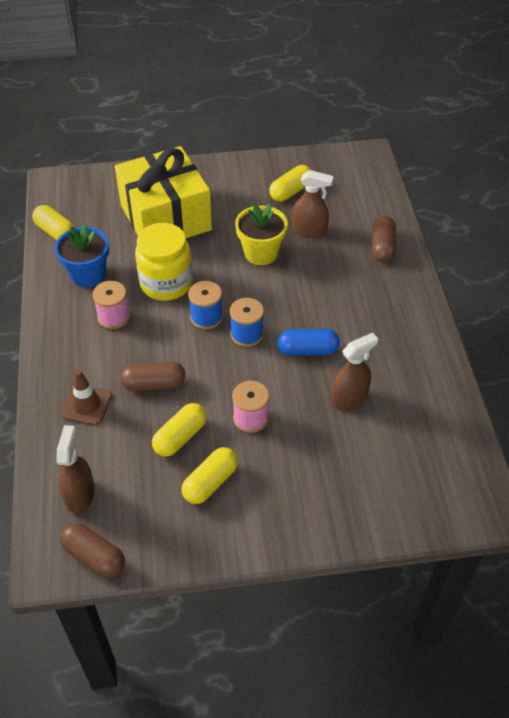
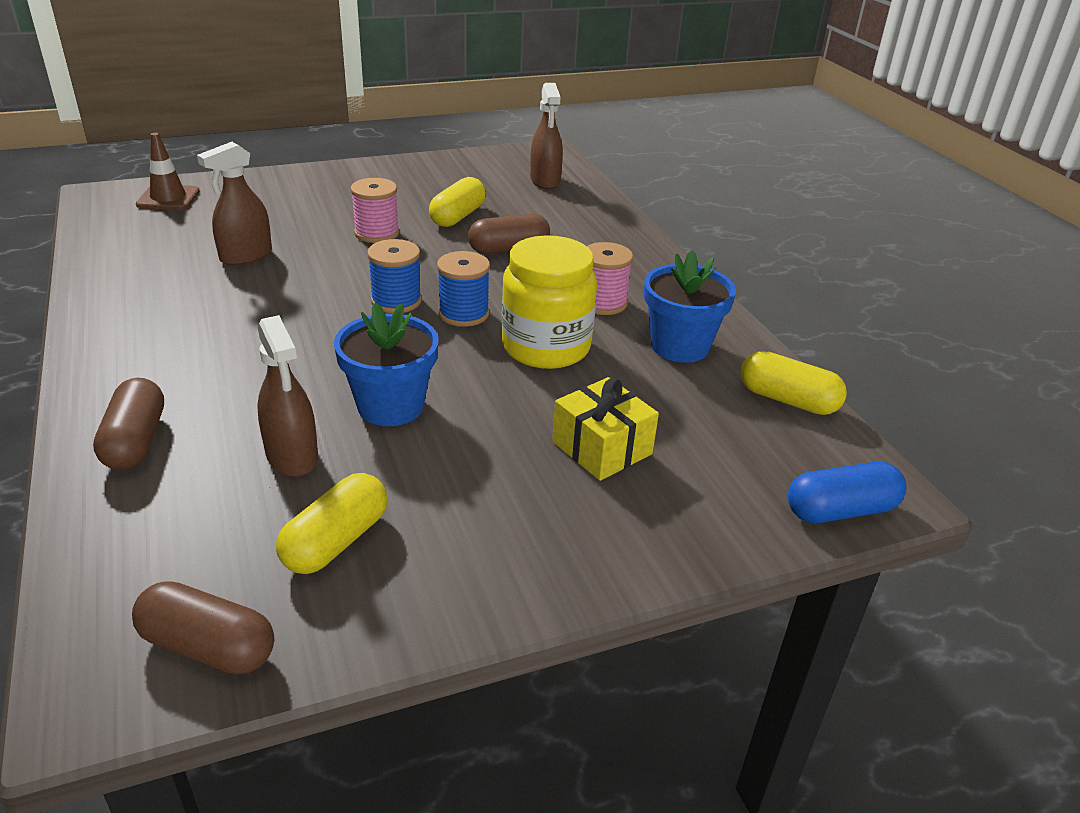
camera: 165 degrees right, 15 degrees down
(86, 405) = (580, 230): brown traffic cone -> brown traffic cone (168, 198)
(94, 556) = (509, 156): brown capsule -> brown capsule (208, 647)
(166, 218) = (602, 448): yellow gift -> yellow gift, size x0.48
(210, 482) = (413, 193): yellow capsule -> none
(261, 253) = (391, 406): yellow flower pot -> blue flower pot
(308, 350) = (301, 292): blue capsule -> blue capsule (840, 511)
(309, 231) = (292, 456): brown spray bottle -> brown spray bottle turned 120 degrees counterclockwise

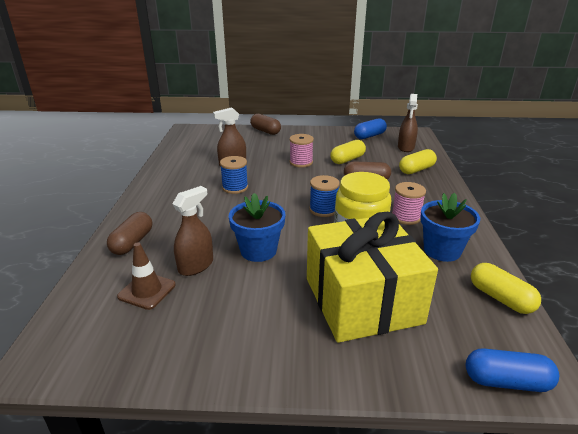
camera: 25 degrees right, 5 degrees down
(168, 198) = (214, 134): brown traffic cone -> brown traffic cone (147, 291)
(208, 647) = (99, 354): brown capsule -> brown capsule (265, 131)
(292, 456) = (196, 266): brown spray bottle -> brown spray bottle turned 135 degrees counterclockwise
(336, 541) = (190, 316): yellow capsule -> yellow capsule (416, 170)
(396, 301) = (292, 197): blue spool -> blue spool (235, 187)
(473, 167) = (369, 136): none -> blue capsule
(602, 448) = (362, 300): yellow gift -> yellow gift, size x2.08

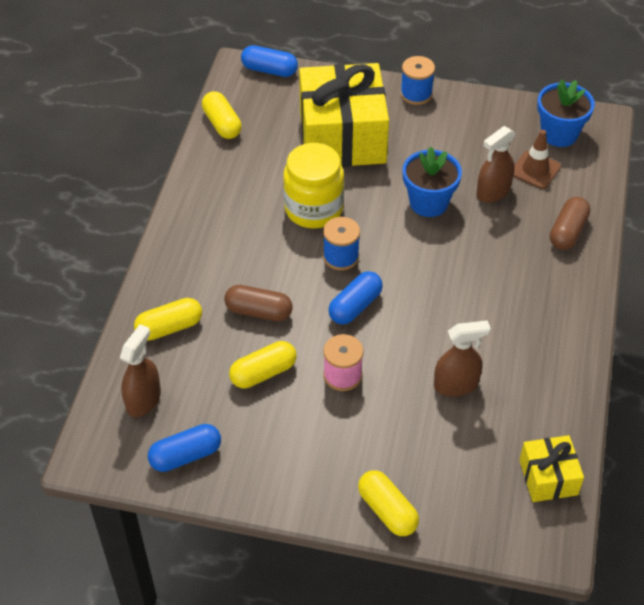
camera: 170 degrees left, 20 degrees up
(184, 143) = (548, 477): none -> yellow gift
(235, 187) = (452, 320): blue spool -> blue spool (416, 94)
(265, 131) = (387, 510): brown capsule -> yellow capsule
(303, 187) = (355, 306): none -> blue capsule
(406, 217) = (245, 230): pink spool -> none
(442, 250) = (237, 178): blue flower pot -> blue flower pot (559, 134)

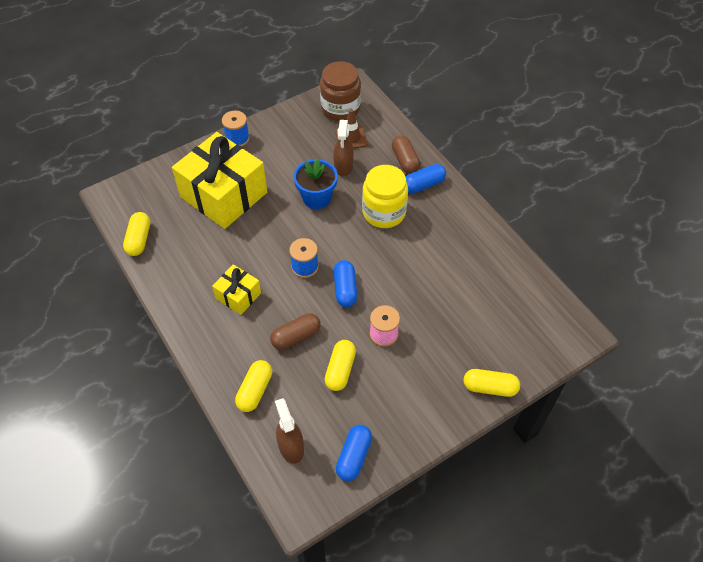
camera: 45 degrees left, 5 degrees up
(222, 124) = (139, 239): yellow capsule -> yellow capsule turned 75 degrees clockwise
(269, 70) = (130, 184): blue capsule -> blue capsule (423, 184)
(313, 209) = (257, 250): yellow jar -> yellow jar (384, 212)
(456, 385) = (445, 289): brown spray bottle -> none
(548, 477) = (540, 300): yellow gift -> yellow gift (238, 295)
(559, 134) = (340, 108): blue flower pot -> brown jar

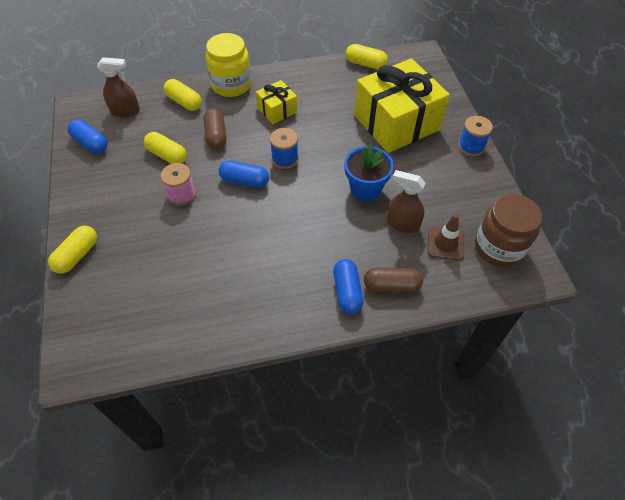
camera: 110 degrees right, 0 degrees up
(384, 212) = (322, 240): yellow jar -> yellow jar (231, 85)

